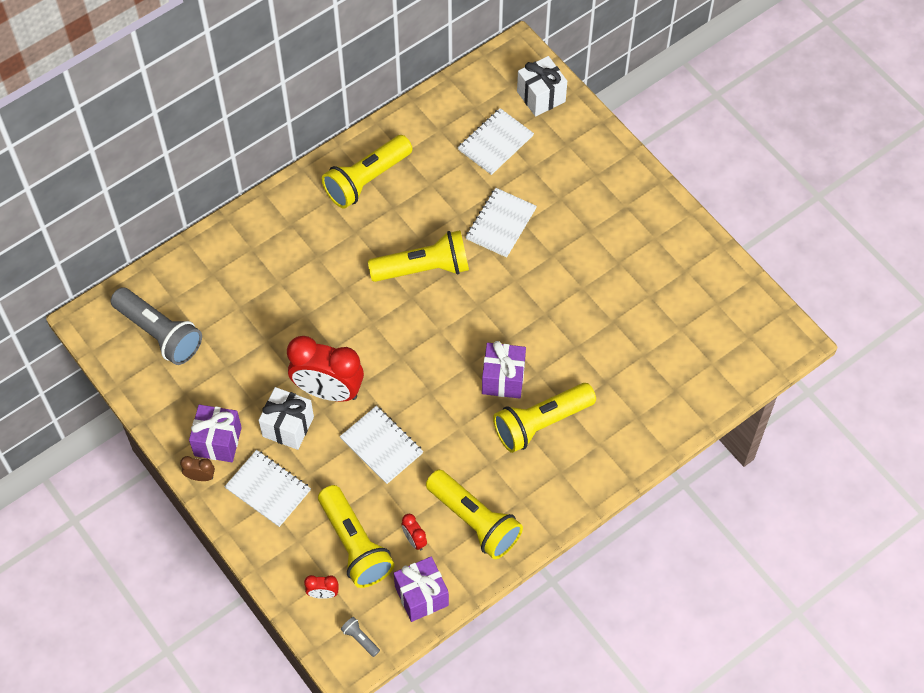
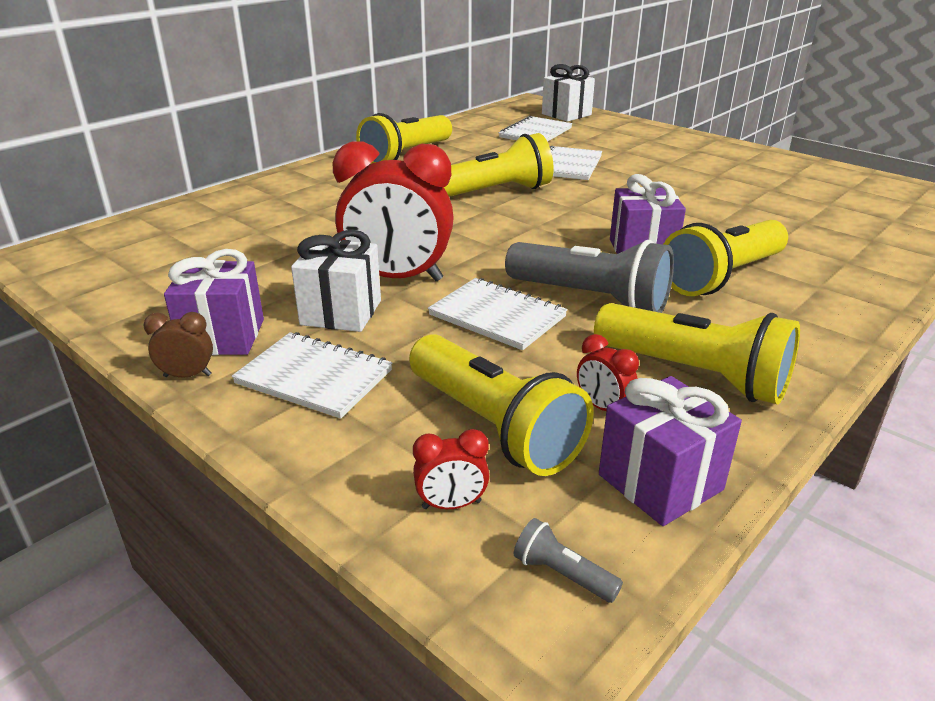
camera: 10 degrees left, 30 degrees down
(159, 333) = (140, 256): grey flashlight -> grey flashlight (591, 299)

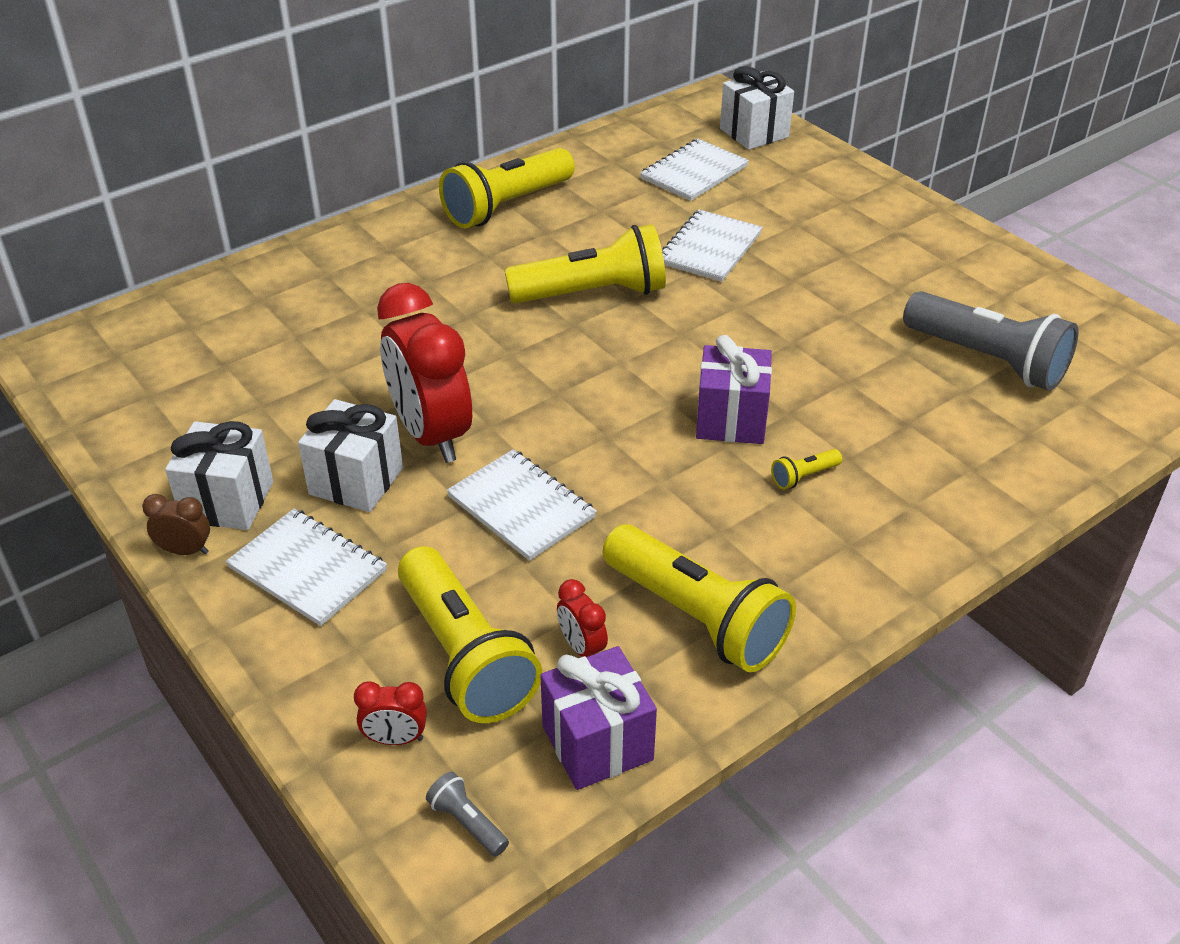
camera: 10 degrees right, 10 degrees up
(223, 336) = (228, 501): purple gift -> white gift
(398, 278) = (431, 435): red clock -> red clock turned 45 degrees clockwise
(591, 299) = (635, 493): grey flashlight -> grey flashlight (987, 360)
(722, 277) = (803, 476): yellow flashlight -> yellow flashlight, size x0.40

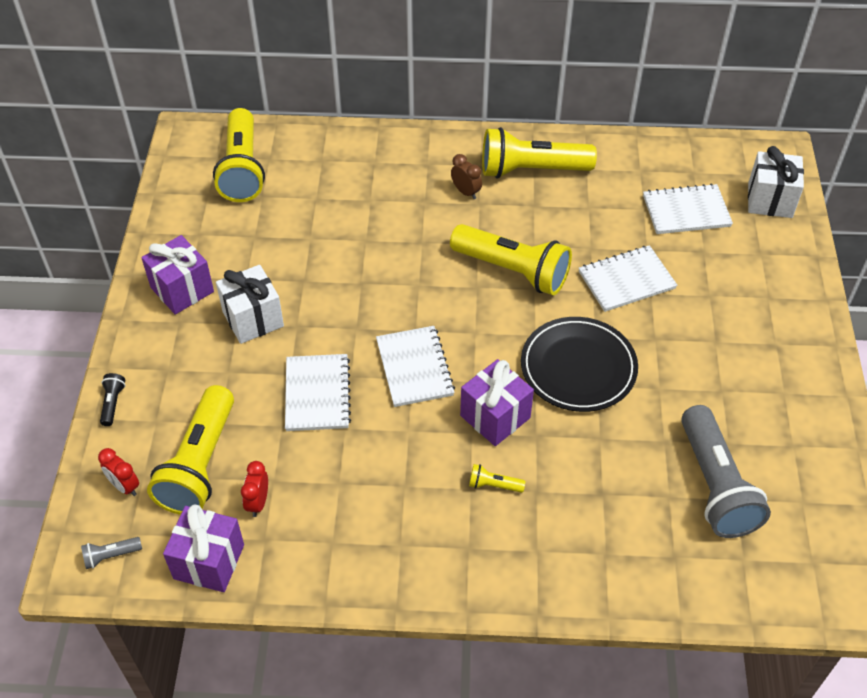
camera: 40 degrees right, 10 degrees up
(185, 551) = (136, 307): brown clock -> brown clock (466, 192)
(228, 501) = (182, 290): white gift -> purple gift
(272, 665) = (113, 403): none -> black flashlight
(308, 569) = (179, 358): white notebook -> white notebook (414, 368)
(431, 435) = (319, 314): red clock -> none
(467, 822) = (111, 556): grey flashlight -> grey flashlight turned 105 degrees counterclockwise
(697, 618) = (333, 529): yellow flashlight -> yellow flashlight (242, 169)
(755, 337) = (578, 367): none -> black plate

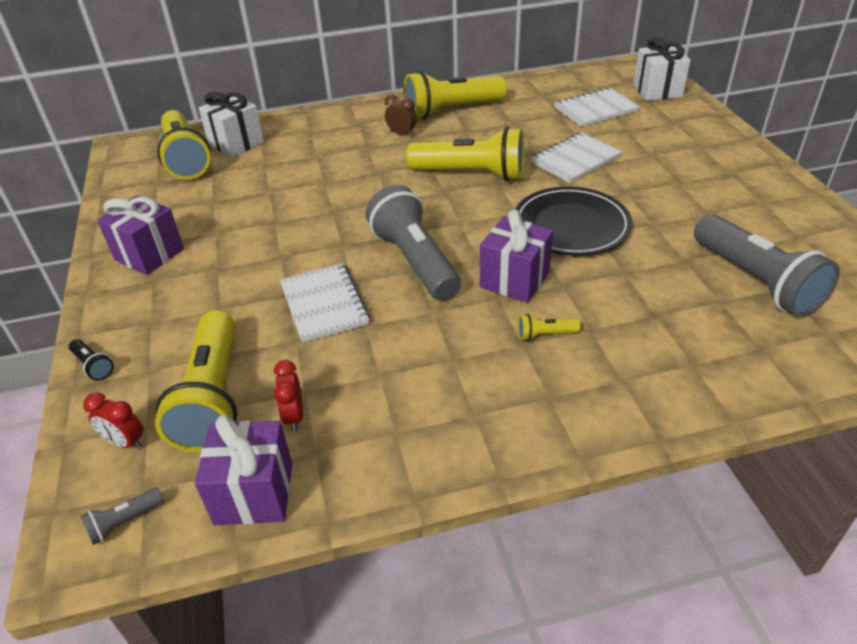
camera: 15 degrees left, 10 degrees down
(113, 403) = (93, 366): black flashlight -> black flashlight turned 150 degrees clockwise
(253, 319) = (233, 260): white gift -> white gift (236, 143)
(414, 368) = (415, 261): white notebook -> grey flashlight

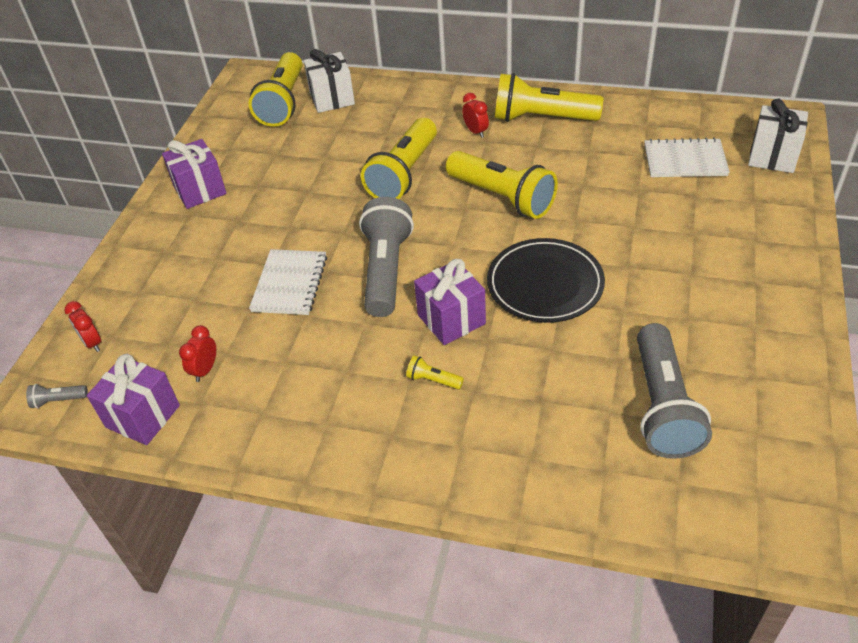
camera: 30 degrees right, 5 degrees up
(93, 366) = (108, 274): black flashlight -> none
(212, 397) = (164, 332): yellow flashlight -> yellow flashlight (404, 174)
(401, 134) = (475, 132): brown clock -> red clock
(575, 159) = (611, 213): white notebook -> none

